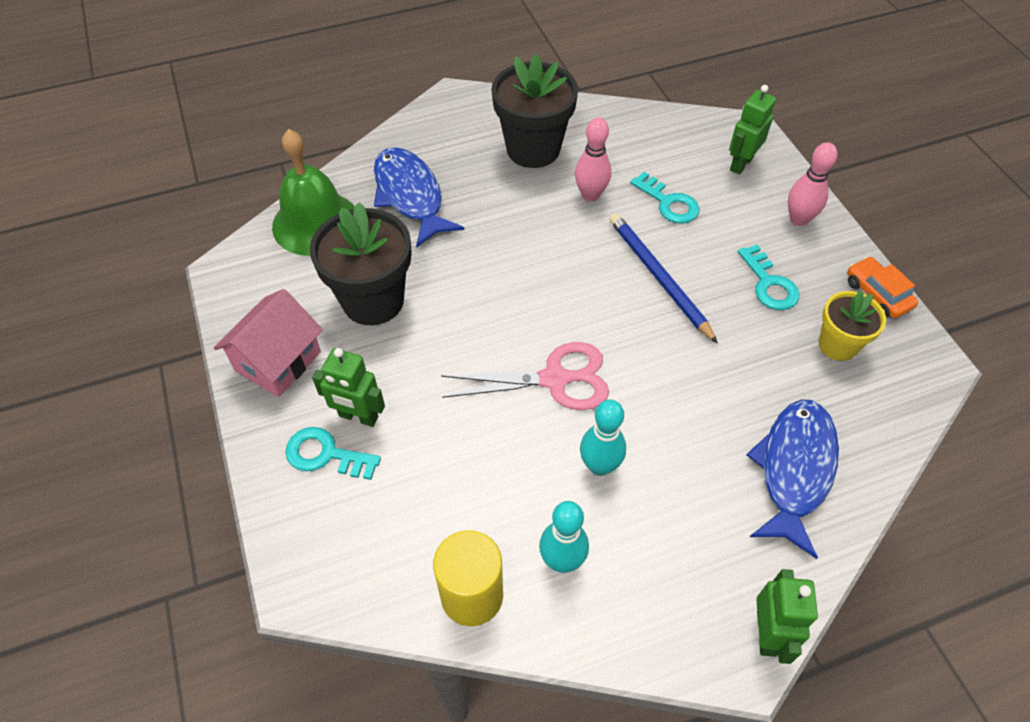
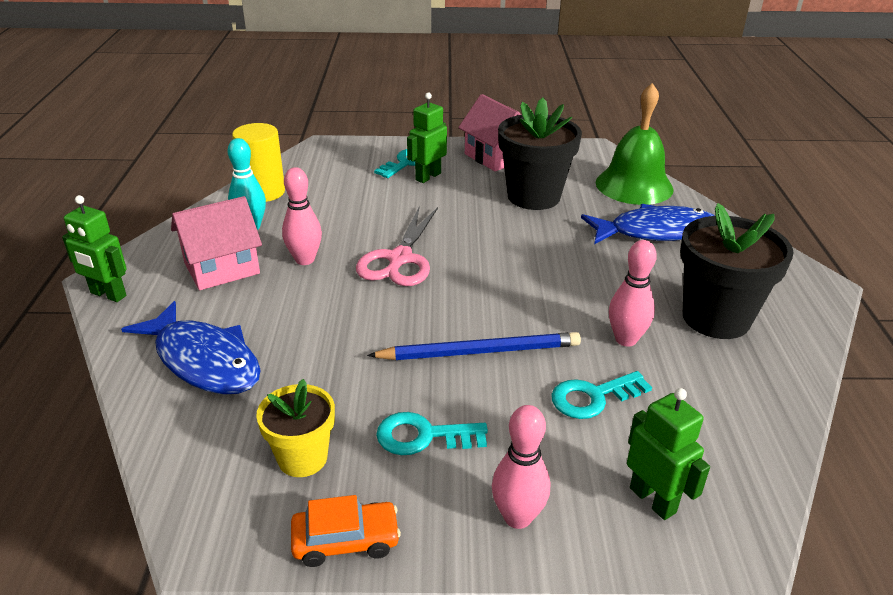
camera: 110 degrees right, 20 degrees down
(599, 466) = (305, 260): turquoise bowling pin -> pink bowling pin
(657, 542) = (222, 268): none -> pink house

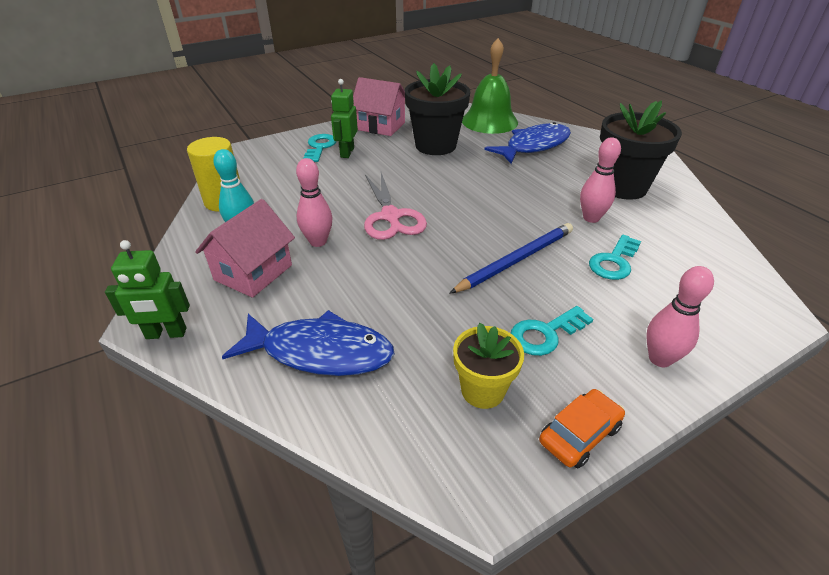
camera: 30 degrees left, 5 degrees up
(653, 500) = (713, 310): green robot -> none

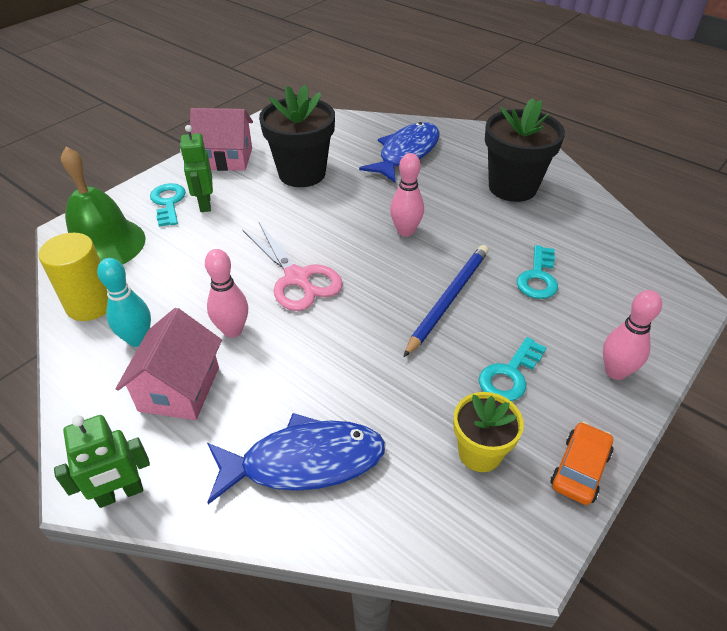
camera: 20 degrees left, 5 degrees up
(489, 121) = (345, 129): green bell -> green bell (104, 244)
(591, 218) = (498, 232): pink bowling pin -> pink bowling pin (405, 231)

